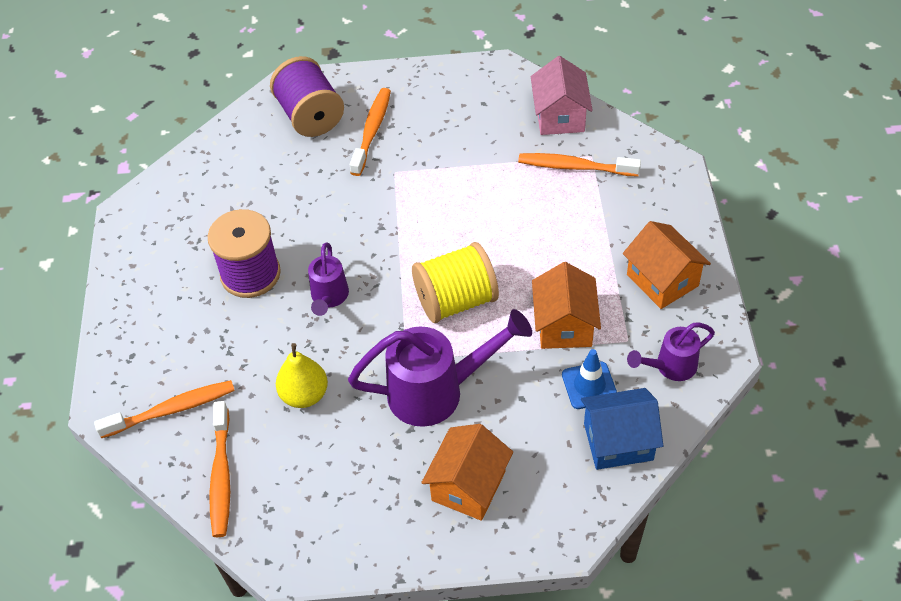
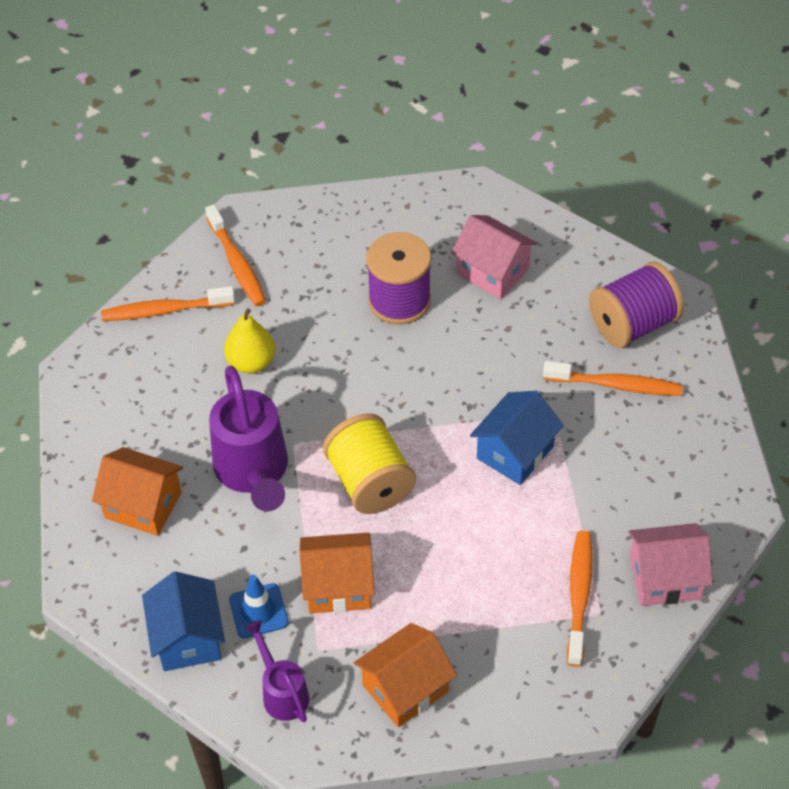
camera: 85 degrees right, 0 degrees up
(231, 204) = (493, 271): none -> pink house
(329, 298) = (370, 369): purple watering can -> none
(433, 199) = (515, 452): none -> blue house

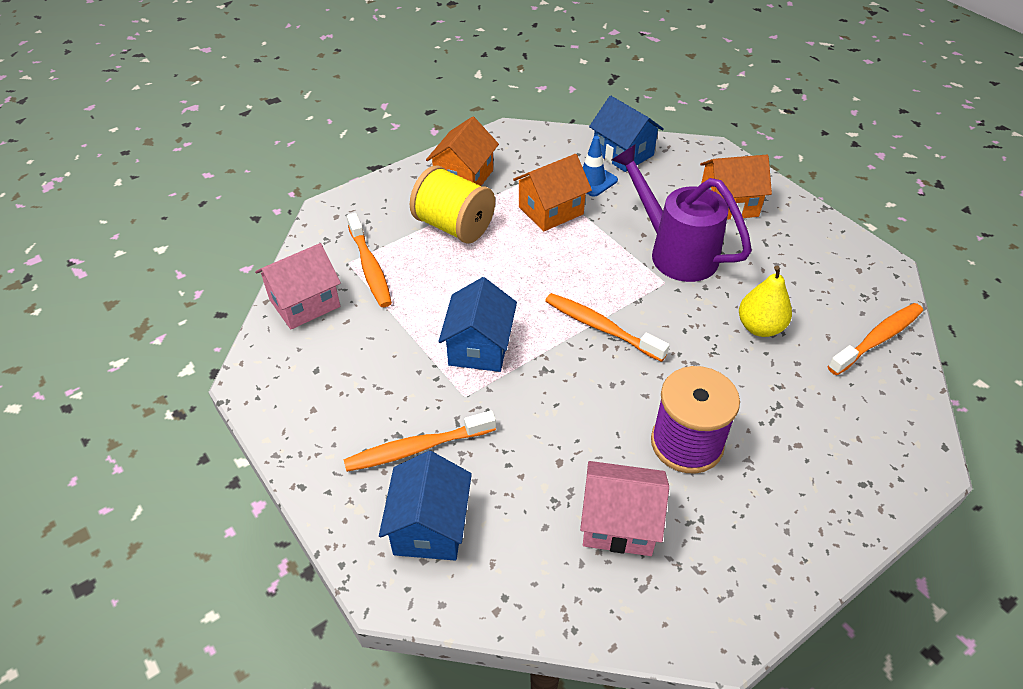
camera: 150 degrees right, 5 degrees down
(237, 263) = (870, 411): orange toothbrush -> orange toothbrush (600, 327)
(282, 692) = (541, 150): purple watering can -> none
(370, 482) = (582, 279): yellow spool -> yellow spool (454, 226)
(632, 324) = (430, 527): purple spool -> blue house

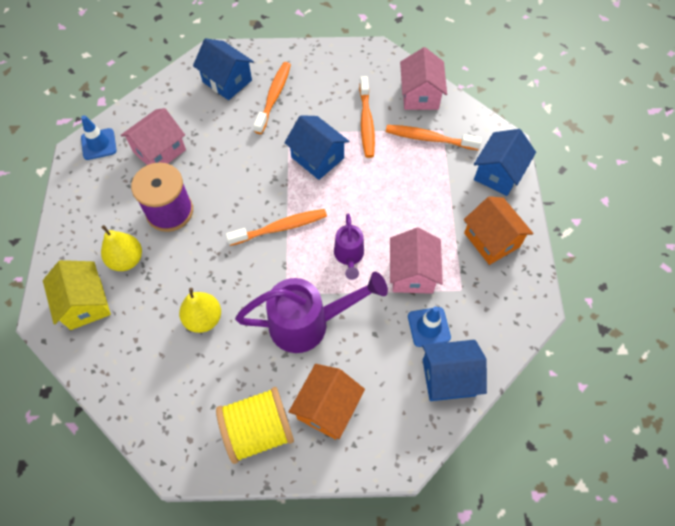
camera: 125 degrees right, 15 degrees up
(377, 201) = (498, 173): none -> blue house
(454, 226) = (438, 203): yellow spool -> yellow spool (258, 430)
(551, 210) = (412, 273): orange house -> pink house
(578, 259) = (349, 256): none -> purple watering can
(682, 617) = (99, 144): none -> blue traffic cone
(784, 440) = (126, 259): none -> yellow pear
(869, 440) = (85, 303): none -> yellow house
(877, 339) = (132, 385): orange toothbrush -> orange toothbrush (366, 122)

